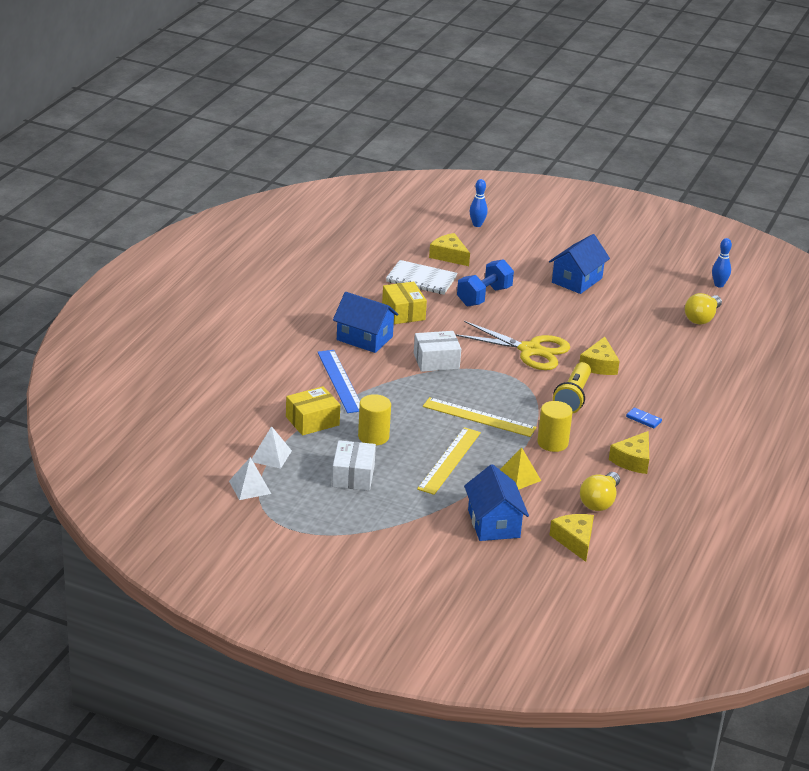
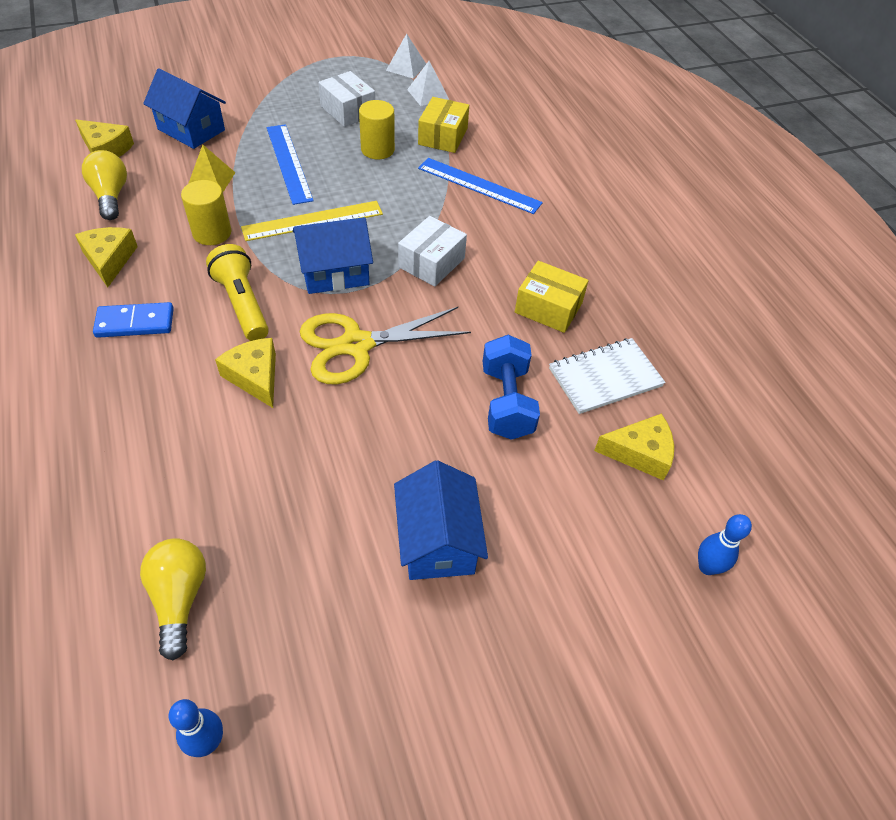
camera: 135 degrees right, 20 degrees up
(364, 338) = (531, 246): blue house -> blue house (334, 272)
(449, 460) = (289, 163): yellow ruler -> blue ruler
(643, 419) = (135, 322): blue domino -> blue domino, size x1.60

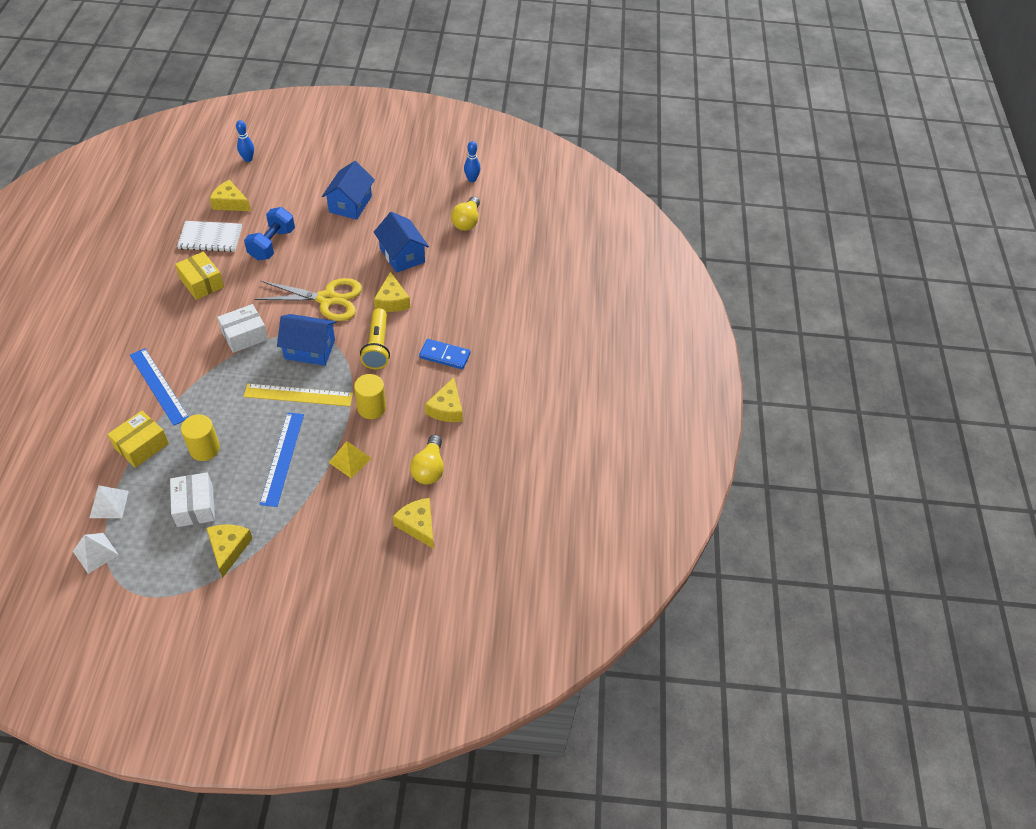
camera: 155 degrees left, 0 degrees up
(191, 130) = (340, 527): blue house -> blue house (402, 255)
(291, 93) = (228, 549): none -> yellow cheese

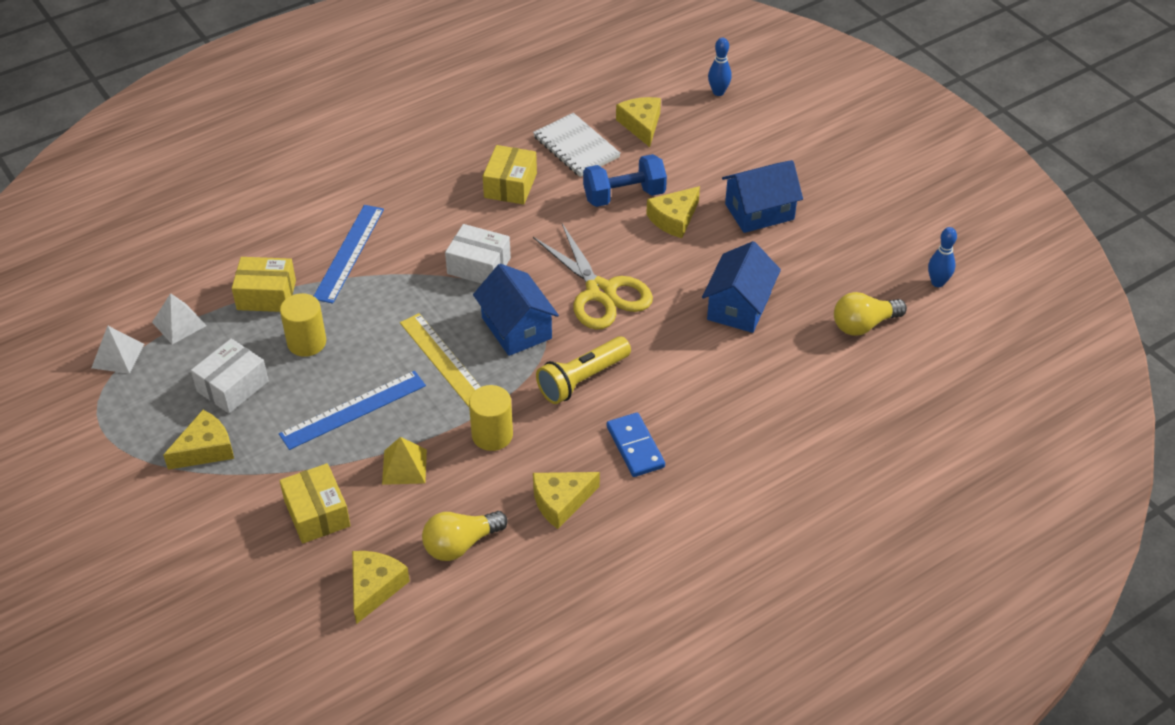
camera: 55 degrees right, 5 degrees down
(338, 521) = (317, 513): none -> yellow box
(392, 300) = (662, 345): yellow cheese -> yellow cheese (674, 219)

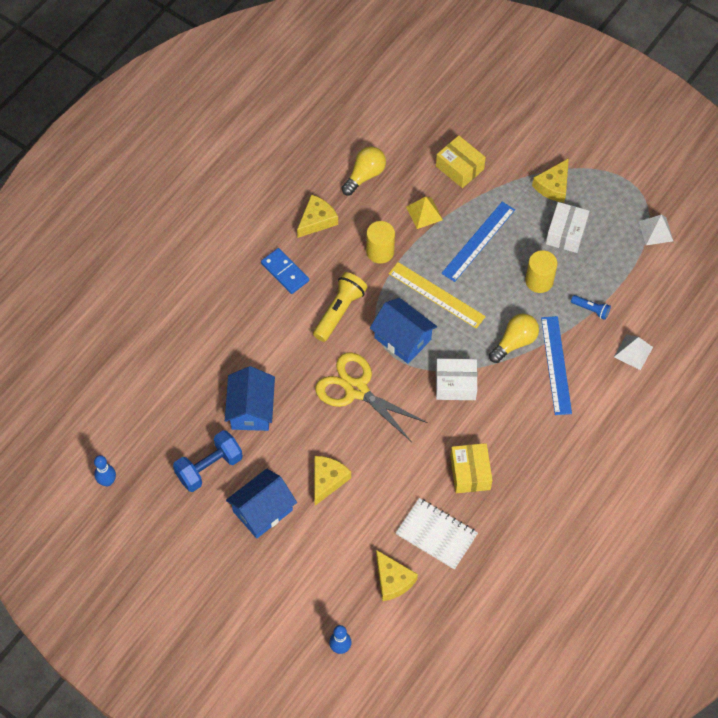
camera: 160 degrees right, 15 degrees up
(179, 324) = (634, 267): white pyramid -> white pyramid (633, 352)
(266, 295) = (591, 309): yellow box -> blue flashlight
(374, 587) = (401, 136): yellow cheese -> none
(624, 196) = (376, 492): blue dumbbell -> blue dumbbell (209, 467)
(863, 325) = (156, 422): yellow light bulb -> yellow light bulb (515, 342)

